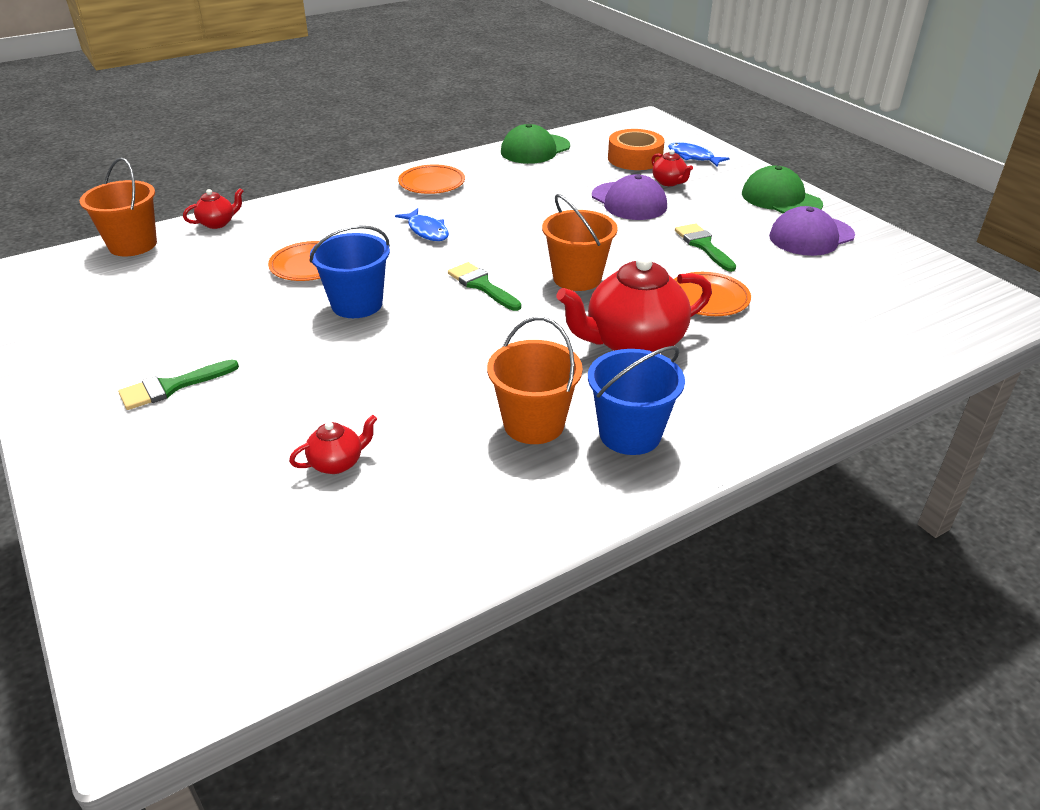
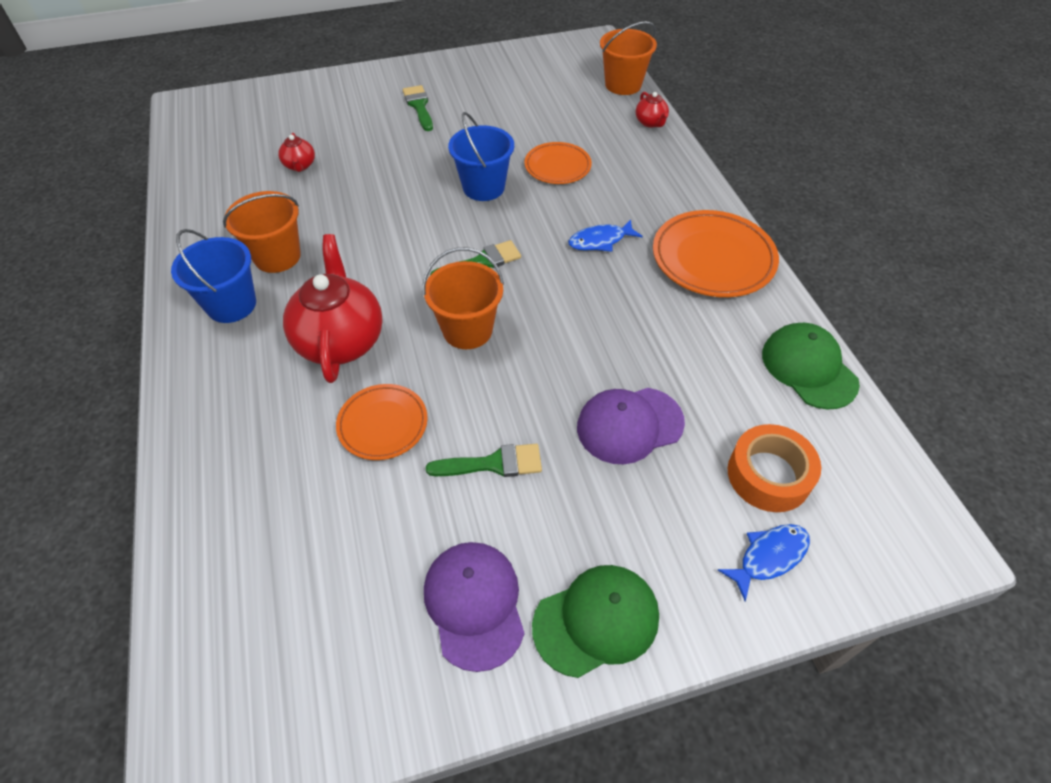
camera: 105 degrees right, 15 degrees up
(432, 183) = (713, 258): orange plate -> orange plate, size x1.64
(669, 182) = (680, 490): red teapot -> none

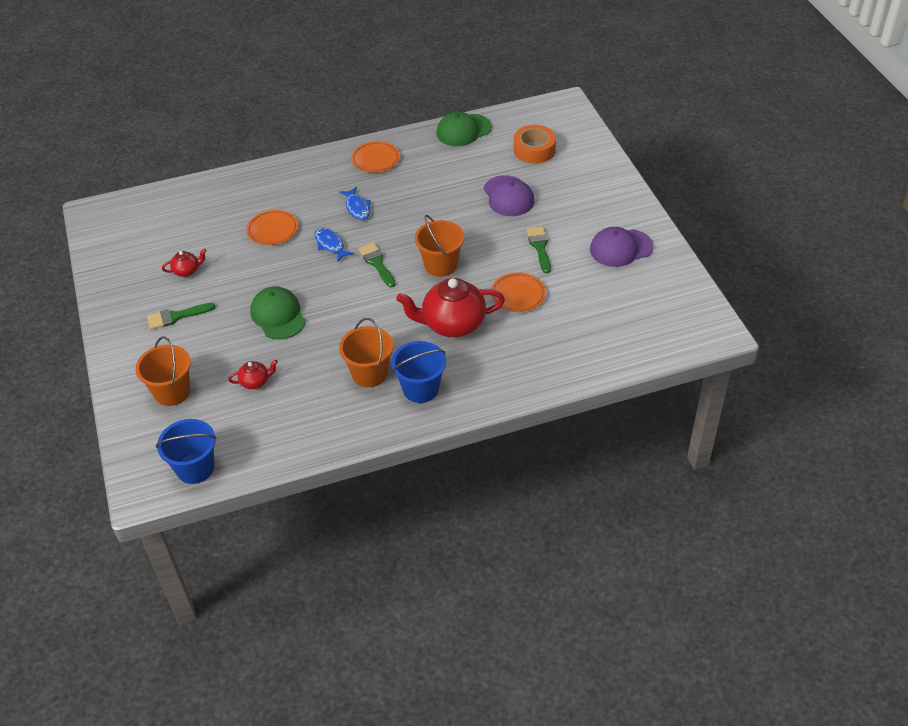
camera: 90 degrees left, 5 degrees down
(483, 187) = (294, 268): blue bucket -> blue bucket (195, 468)
(596, 620) = (621, 208): green cap -> green cap (278, 315)
(623, 85) = (166, 196): orange bucket -> orange bucket (172, 392)
(650, 122) = (222, 182): red teapot -> red teapot (187, 271)
(713, 258) = (375, 159): orange plate -> orange plate, size x0.61
(769, 557) = (579, 153): blue fish -> blue fish (330, 245)

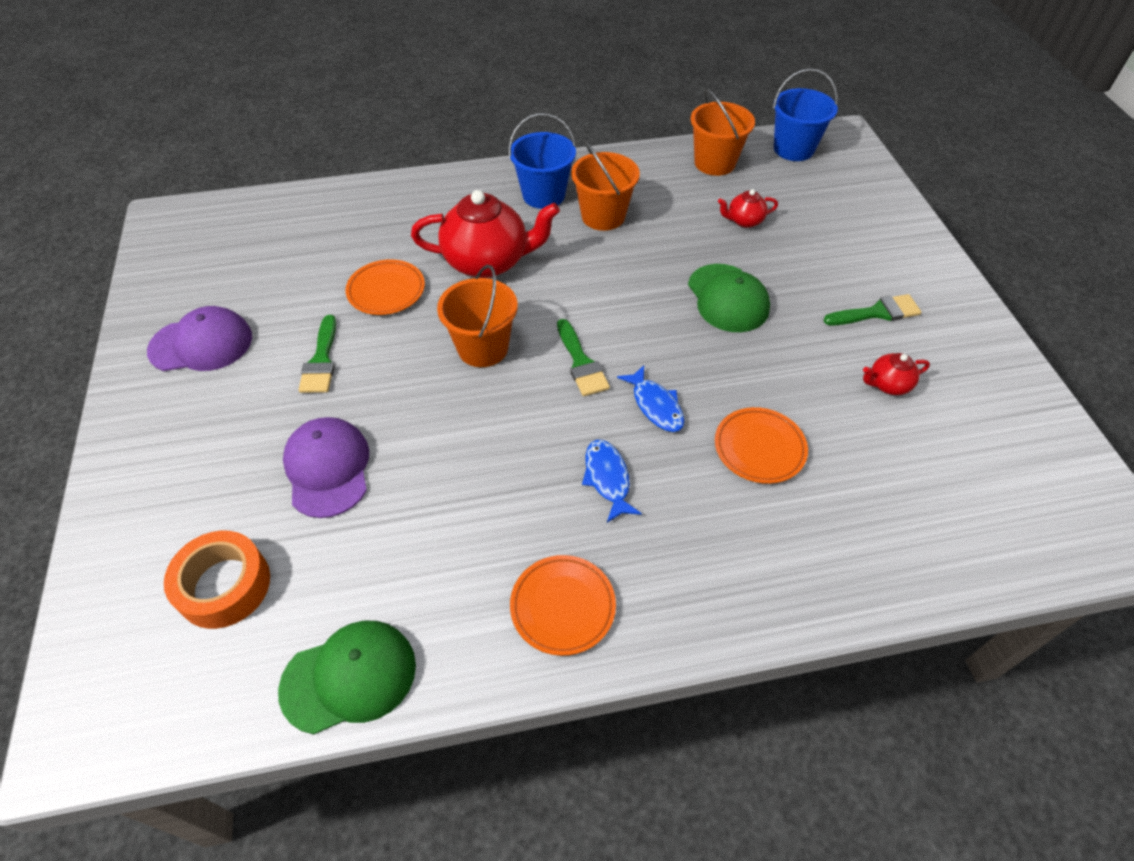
camera: 175 degrees left, 5 degrees up
(172, 392) = (846, 220): orange bucket -> orange bucket (714, 163)

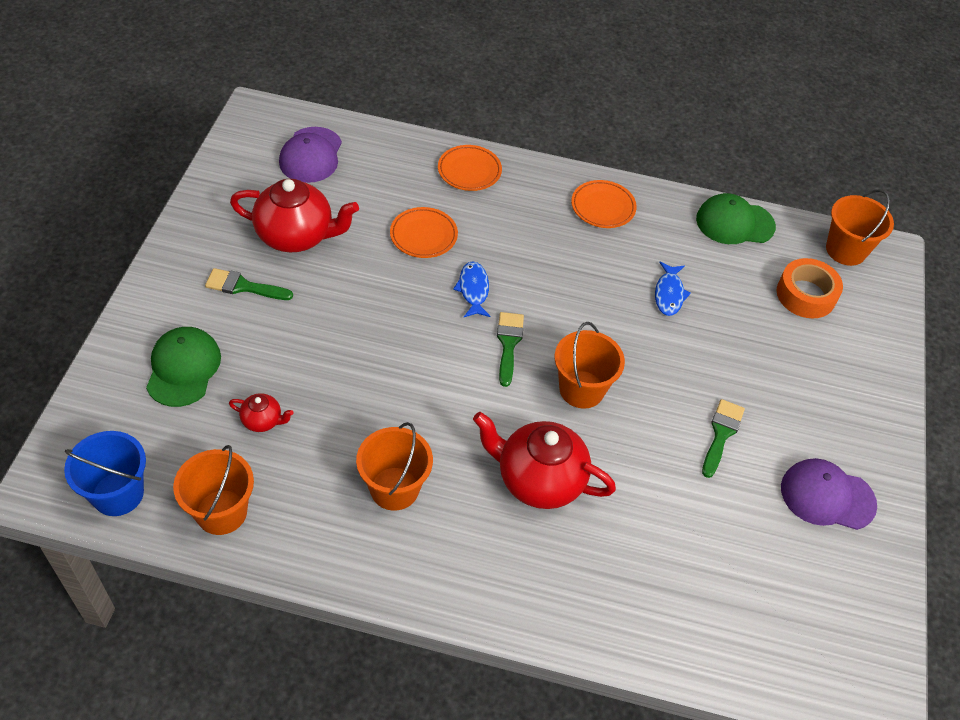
camera: 160 degrees left, 0 degrees up
(153, 708) = (845, 250): none -> orange bucket
(328, 468) = (729, 341): purple cap -> purple cap (311, 155)
(386, 291) = (647, 486): orange plate -> orange plate (469, 171)
(543, 195) = (438, 547): blue bucket -> none
(607, 478) = (537, 258): blue fish -> blue fish (669, 294)
(728, 298) = (350, 348): green cap -> green cap (183, 368)
(887, 385) = (296, 236): red teapot -> red teapot, size x2.16

